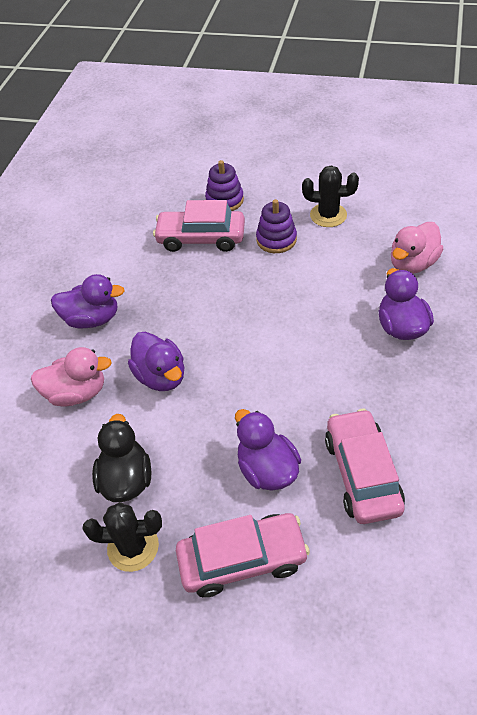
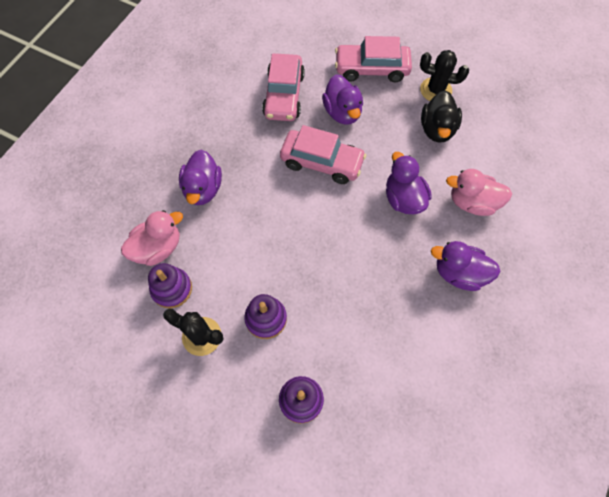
camera: 170 degrees left, 15 degrees up
(201, 238) = (340, 346): pink car -> pink car (322, 162)
(376, 238) = (172, 289): none -> purple stacking toy

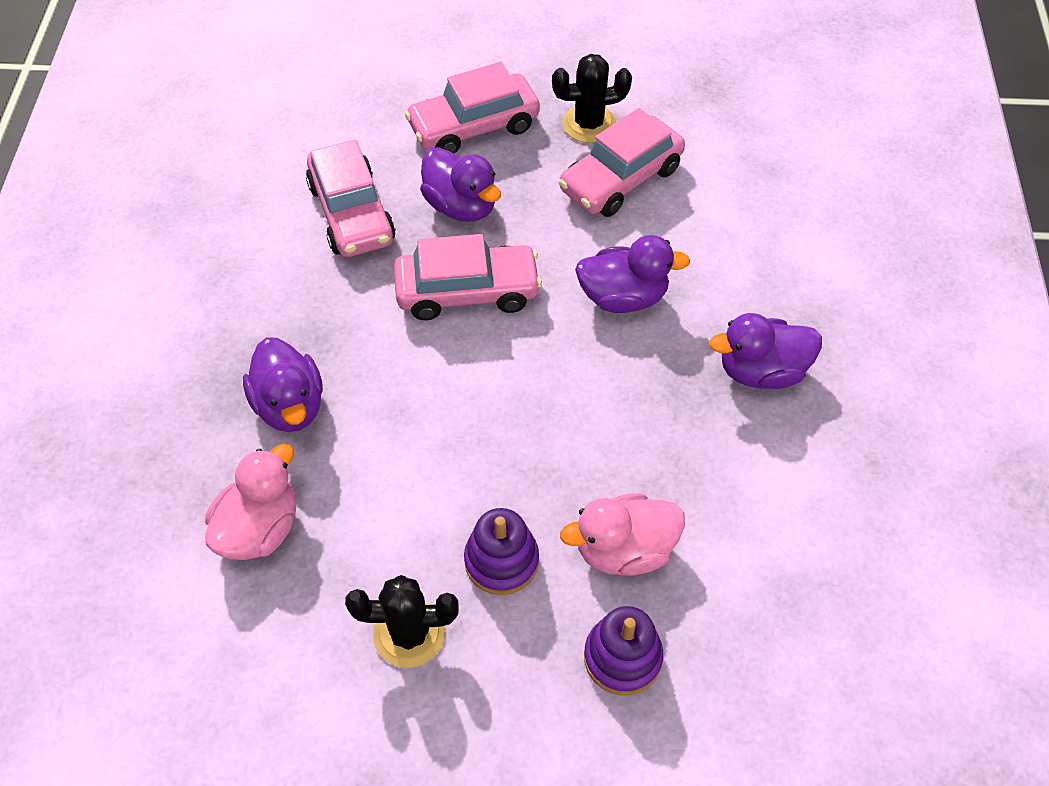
camera: 25 degrees left, 10 degrees down
(172, 289) = (318, 582): purple stacking toy -> none
(403, 198) = (623, 297): purple duck -> purple duck turned 135 degrees clockwise
(437, 129) = (621, 179): black duck -> pink car
(472, 202) = (727, 264): pink duck -> pink duck (624, 550)

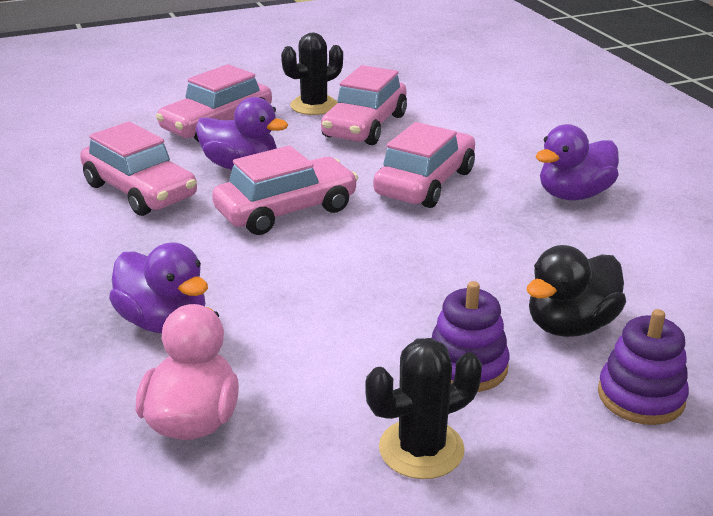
camera: 25 degrees left, 25 degrees down
(623, 297) = (425, 183): purple duck -> pink car
(624, 550) = (570, 325): pink duck -> black duck

